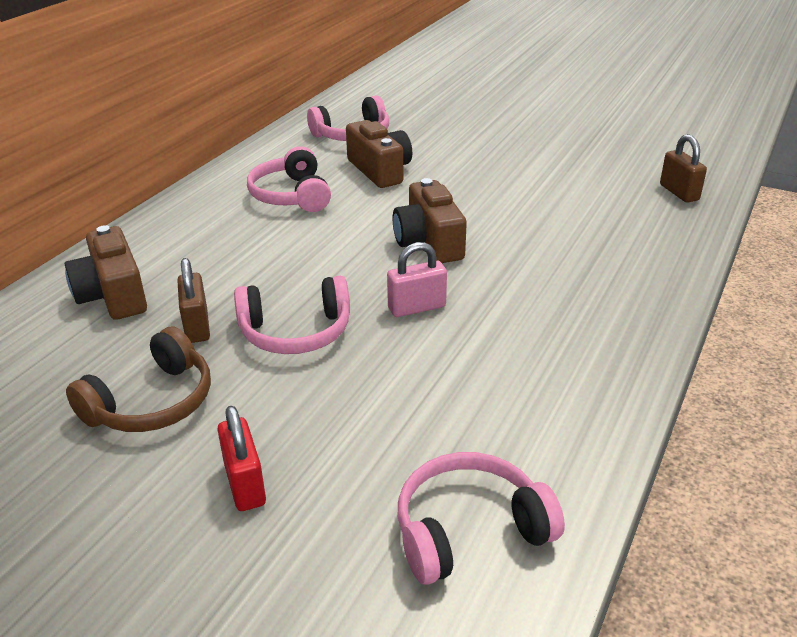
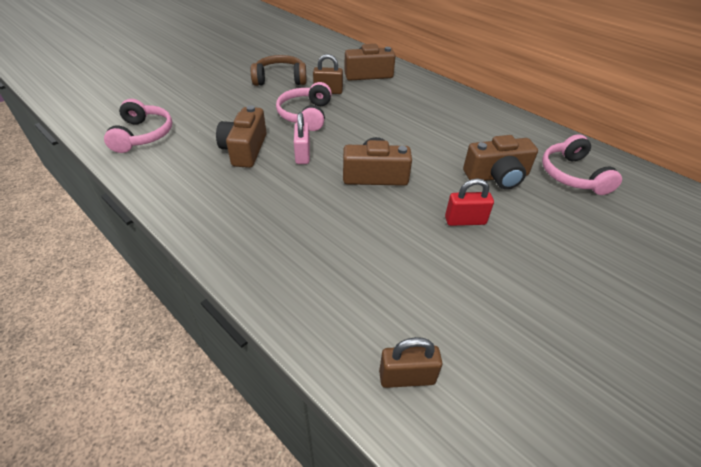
camera: 105 degrees right, 10 degrees up
(152, 402) = (280, 79): brown headphones -> brown headphones turned 120 degrees clockwise
(245, 484) = (216, 93): red padlock -> red padlock (465, 220)
(291, 195) = (462, 132): pink headphones -> none
(437, 368) = (245, 149): none -> brown camera

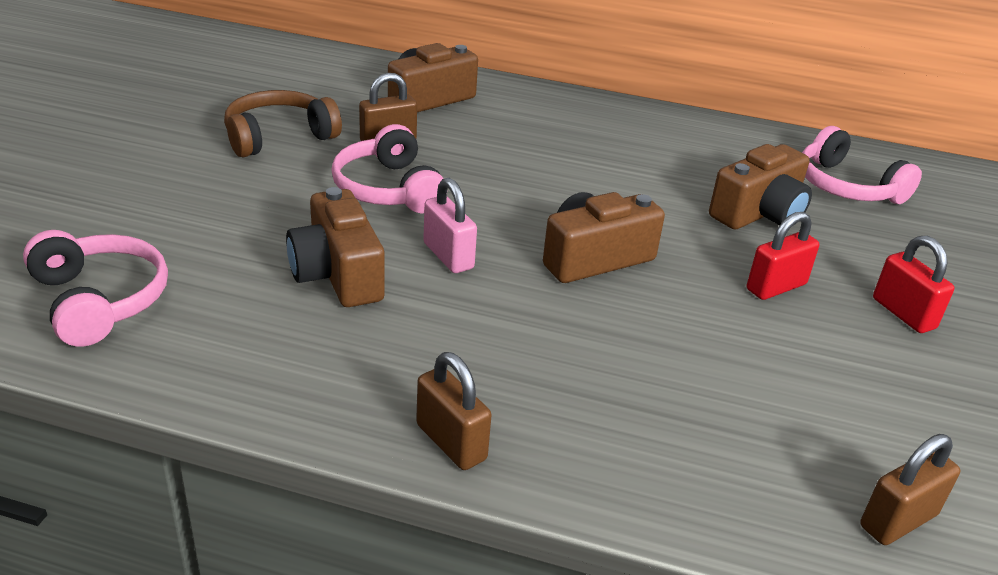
camera: 30 degrees left, 10 degrees down
(218, 244) = (451, 442): none -> brown padlock
(534, 261) = (903, 313): none -> red padlock

